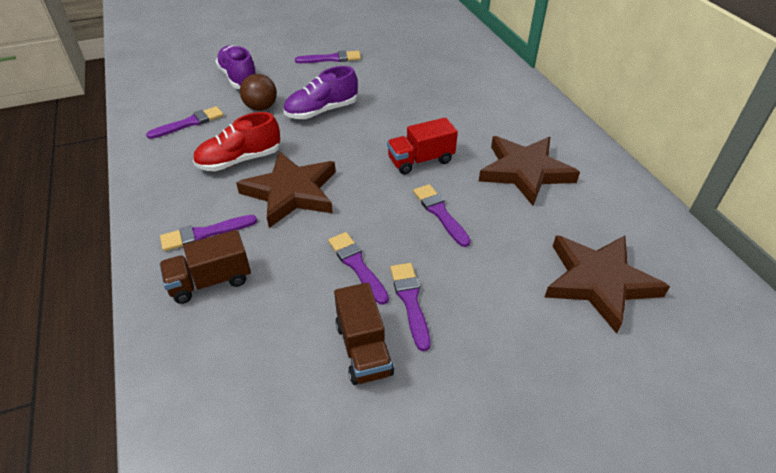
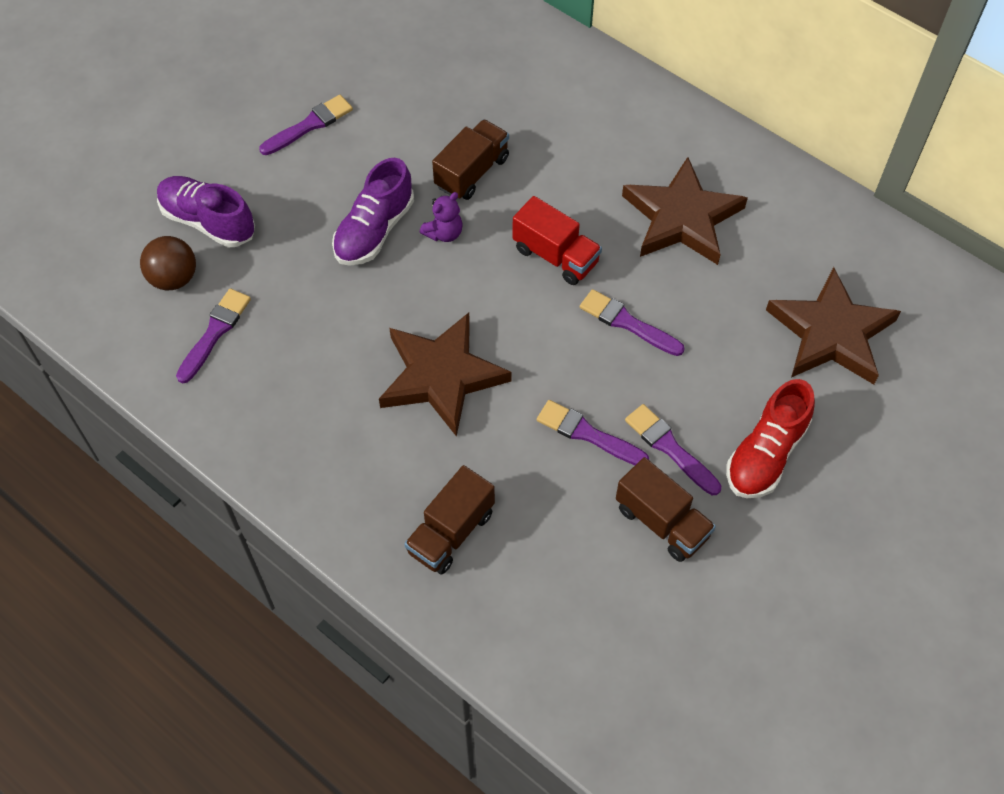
camera: 30 degrees left, 15 degrees up
(204, 234) = (390, 480): purple brush -> none
(240, 160) = (337, 360): red shoe -> red shoe (766, 454)
(261, 107) = (288, 261): brown ball -> brown ball (174, 278)
(361, 126) = (444, 233): none -> purple teddy bear
(403, 105) = (472, 172): none -> brown truck
(420, 160) = (555, 256): red truck -> red truck turned 90 degrees counterclockwise

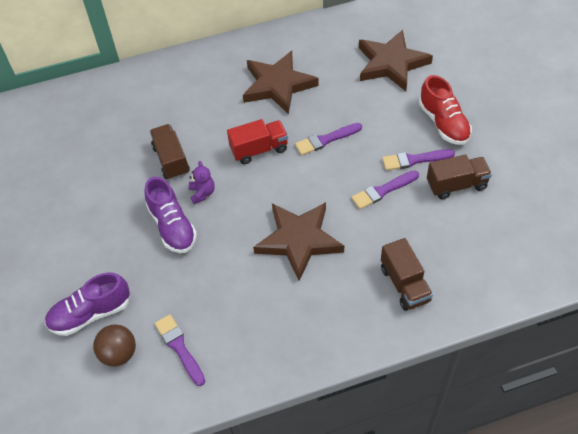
camera: 55 degrees left, 5 degrees down
(309, 125) = (65, 224): purple brush -> none

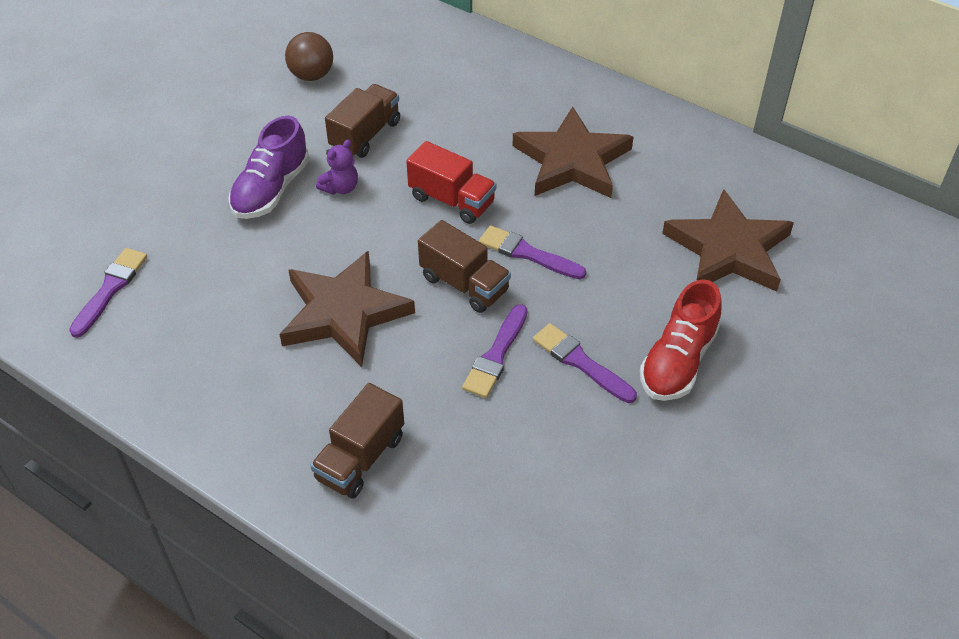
camera: 50 degrees right, 5 degrees down
(91, 313) = (104, 192): purple shoe -> none
(119, 354) = (68, 244): brown ball -> brown ball (311, 75)
(383, 191) = (496, 355): purple brush -> purple brush turned 90 degrees counterclockwise
(456, 185) = (579, 432): brown truck -> brown truck (464, 284)

